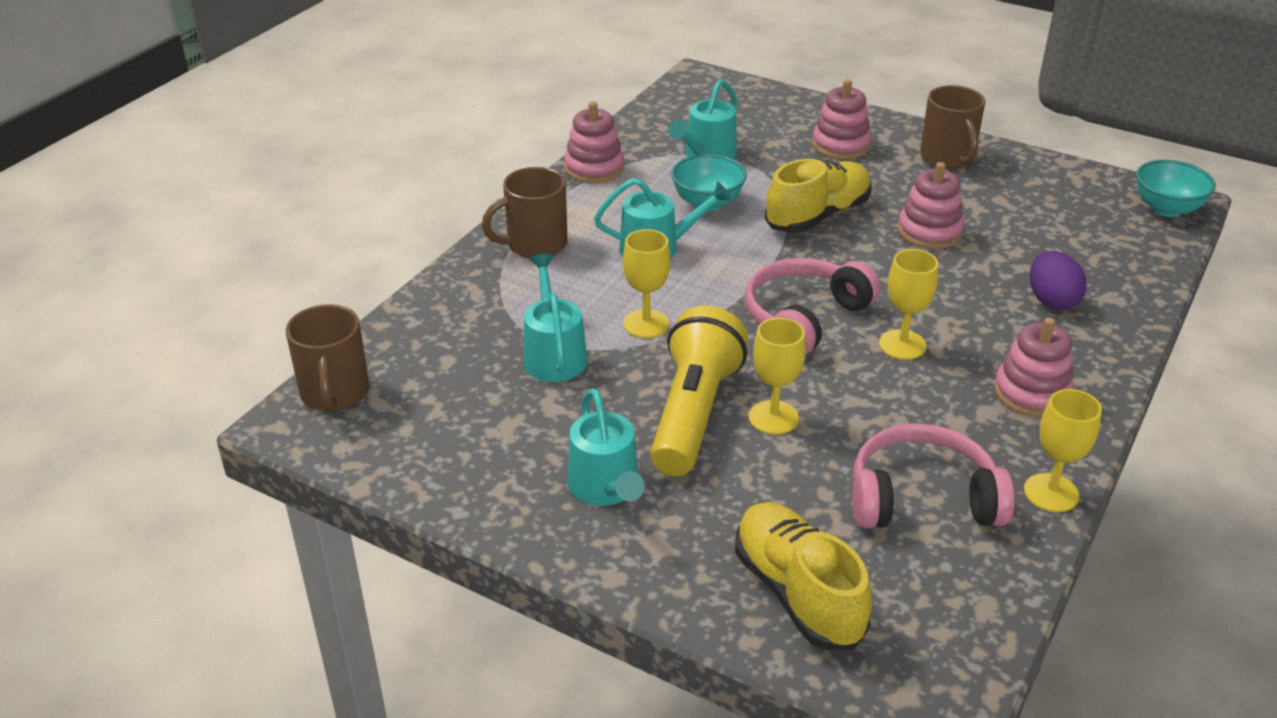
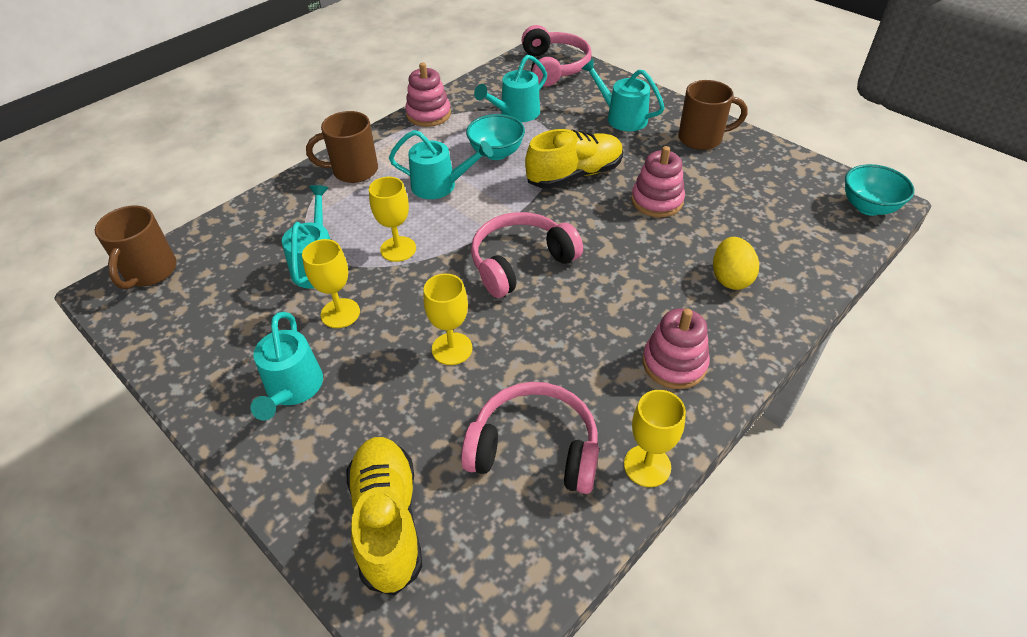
camera: 15 degrees right, 10 degrees up
(693, 413) = (392, 334): yellow flashlight -> none
(725, 95) = (554, 67): none -> pink headphones
(840, 145) = (621, 117): pink stacking toy -> turquoise watering can
(902, 345) = (587, 299): yellow goblet -> yellow goblet (340, 313)
(948, 158) = (702, 138): brown mug -> brown mug turned 90 degrees counterclockwise
(1051, 300) = (730, 278): purple egg -> yellow egg

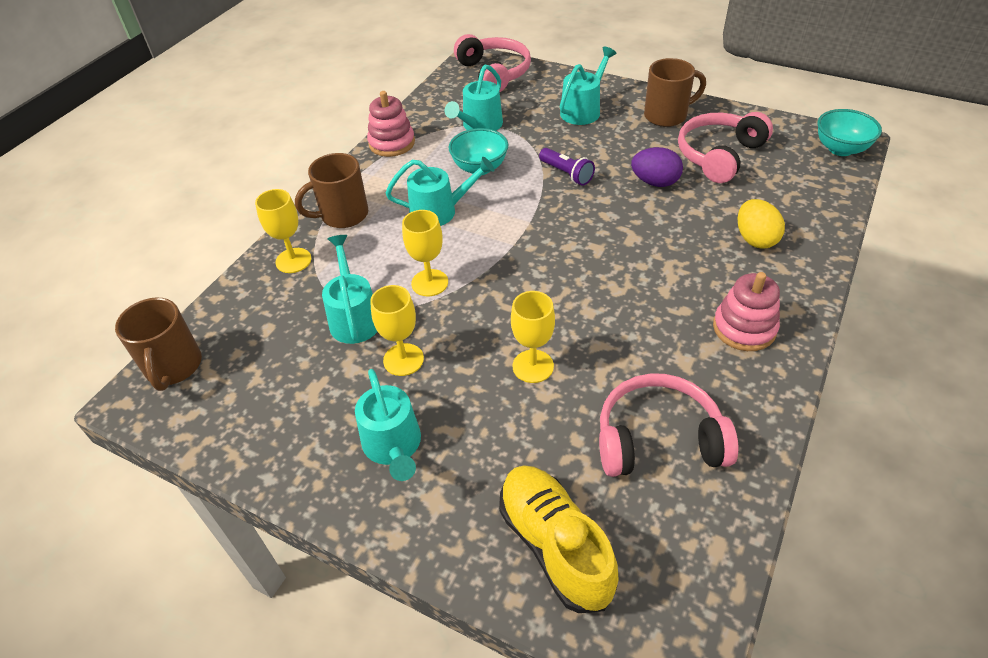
camera: 15 degrees left, 0 degrees up
(521, 263) = (557, 269): pink headphones -> pink headphones (719, 155)
(574, 175) = (566, 174): yellow shoe -> purple flashlight
(621, 117) = (583, 110): turquoise watering can -> turquoise watering can turned 105 degrees clockwise
(647, 466) = (766, 426): yellow goblet -> yellow goblet (293, 260)
(657, 201) = (655, 182): pink stacking toy -> purple egg

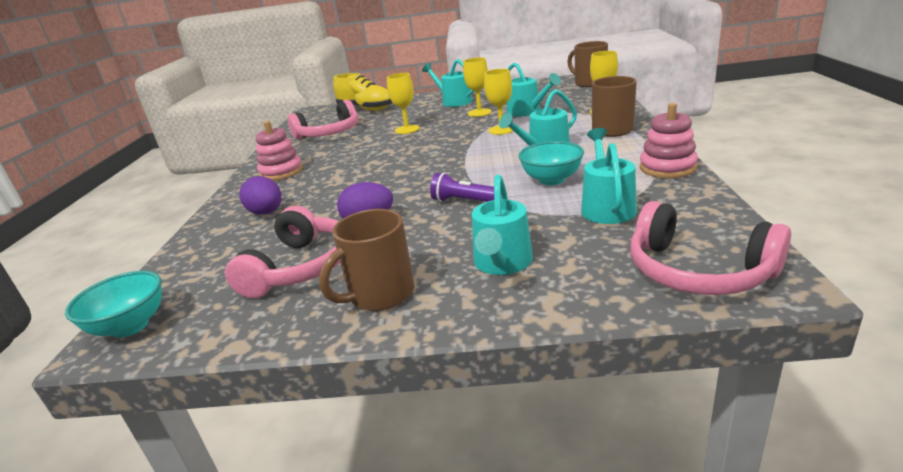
camera: 155 degrees right, 20 degrees down
(755, 239) = (266, 213): yellow egg -> purple egg

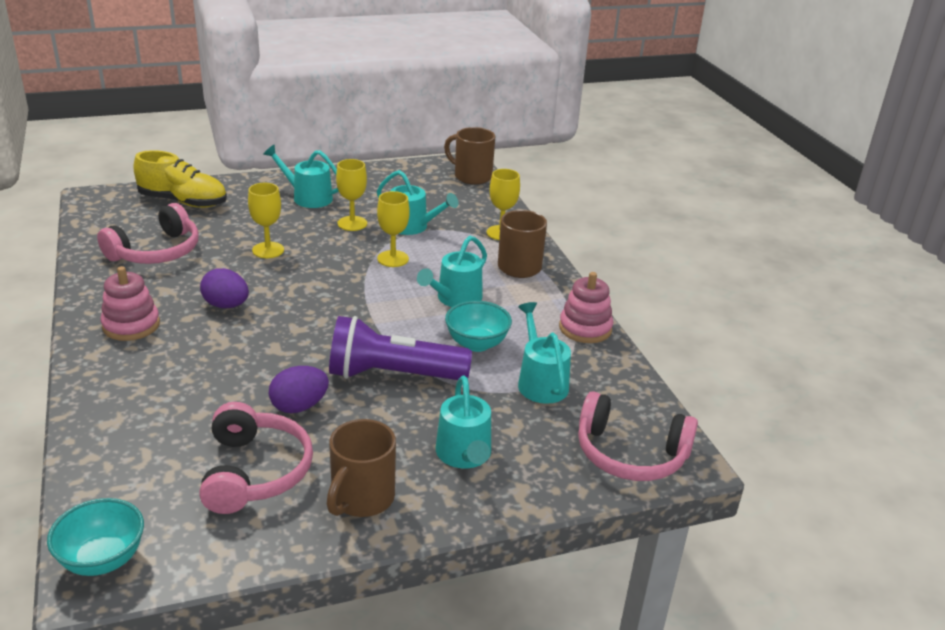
camera: 25 degrees left, 5 degrees up
(266, 213) = (158, 395): purple egg -> purple egg (226, 305)
(463, 201) = (393, 375): purple flashlight -> purple flashlight, size x1.98

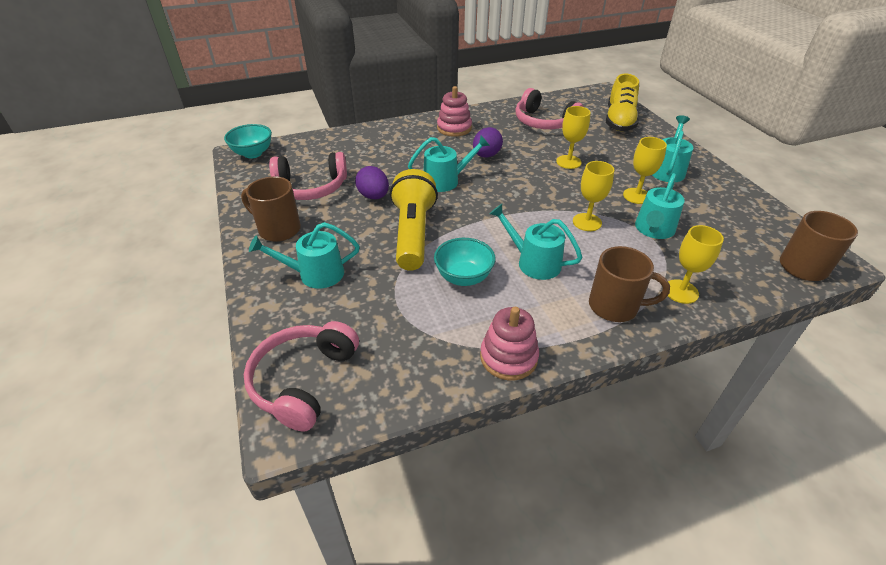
camera: 90 degrees right, 10 degrees up
(393, 375) = (413, 233): purple flashlight -> yellow flashlight
(540, 382) = (411, 319): turquoise watering can -> turquoise watering can (446, 180)

